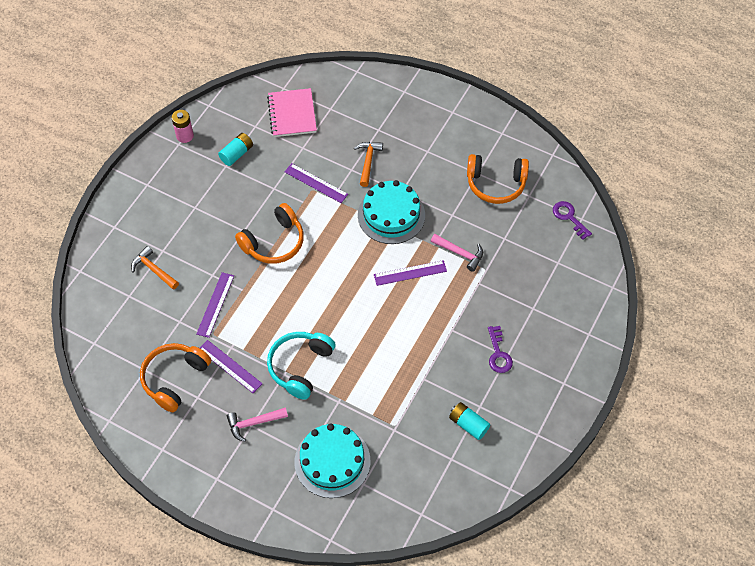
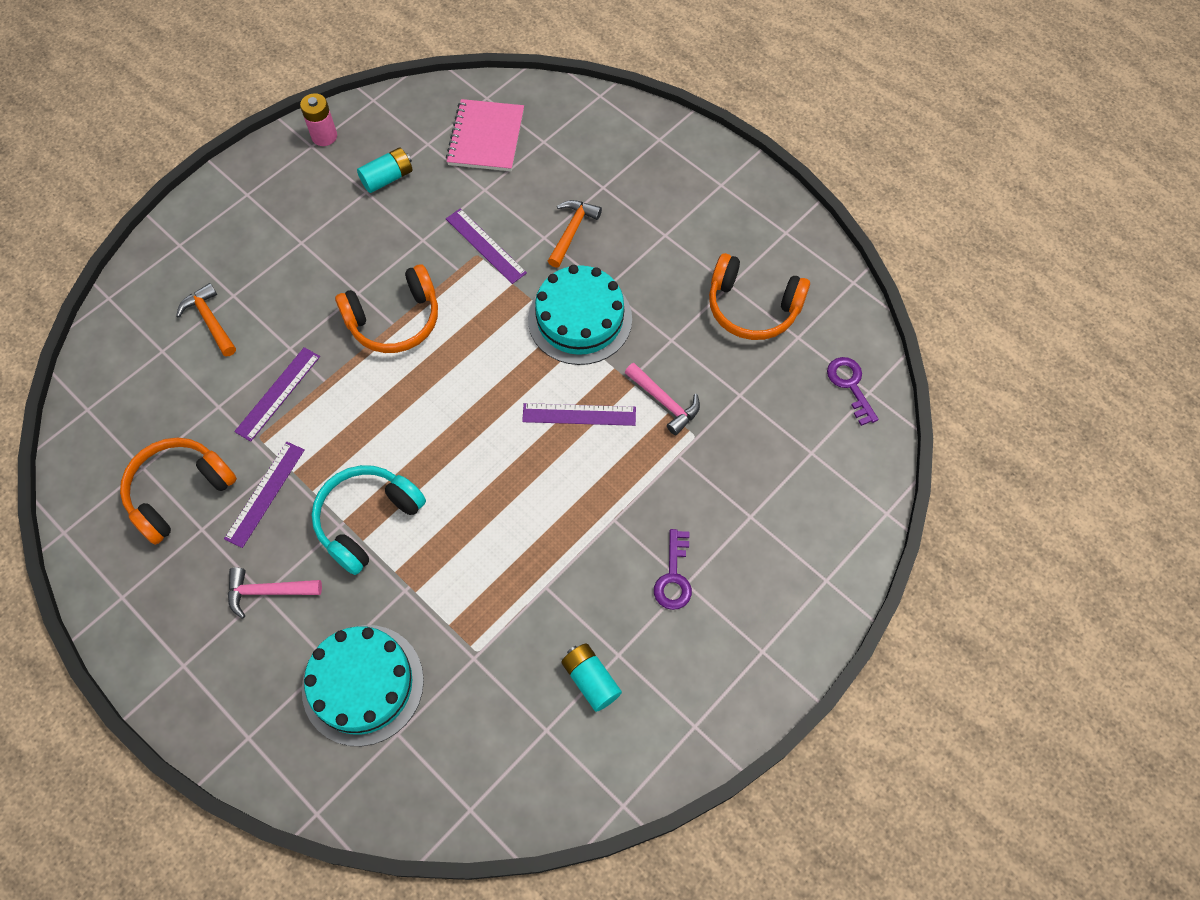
camera: 15 degrees right, 5 degrees up
(230, 366) = (265, 493): purple ruler -> purple ruler turned 60 degrees clockwise

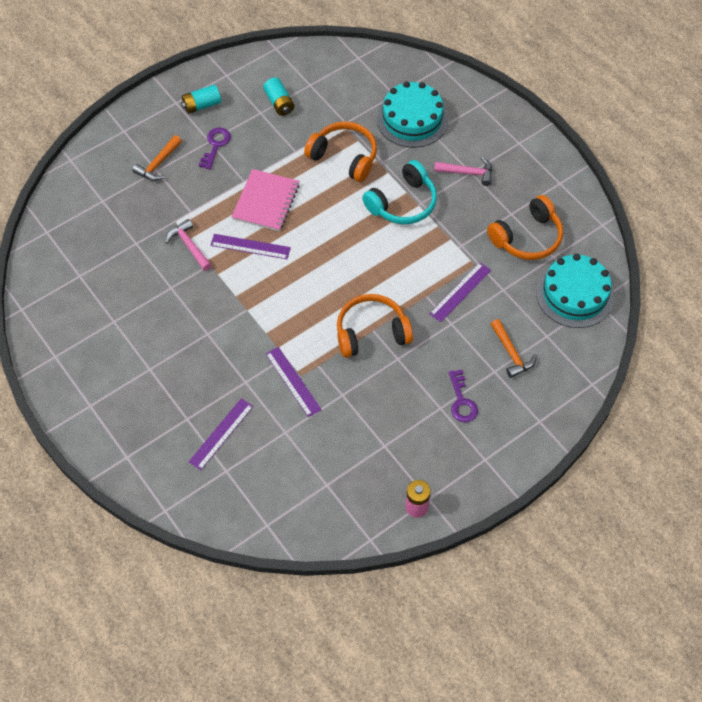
camera: 170 degrees left, 5 degrees down
(265, 493) = (470, 228): purple ruler -> purple ruler (221, 434)
(387, 178) = (365, 456): turquoise battery -> turquoise battery (202, 105)
(486, 137) = (275, 482): pink notebook -> pink notebook (266, 202)
(572, 231) = (222, 383): orange hammer -> orange hammer (158, 164)
(580, 319) = (233, 312): turquoise cake -> turquoise cake (575, 294)
(752, 308) = (104, 301): orange headphones -> orange headphones (344, 157)
(850, 386) = (57, 237): purple key -> purple key (461, 401)

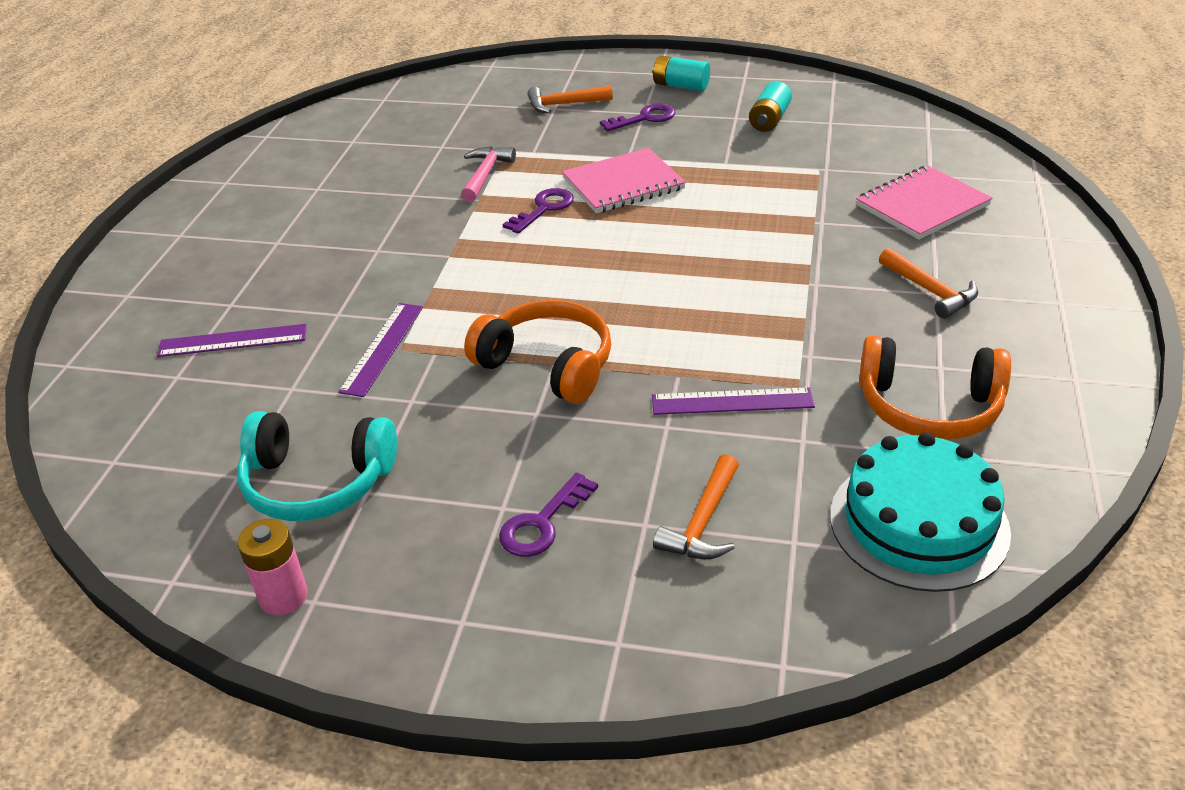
camera: 50 degrees right, 20 degrees down
(250, 247) = (544, 209): purple ruler -> purple key
(344, 157) = (777, 195): orange headphones -> none
(403, 203) = (789, 271): turquoise headphones -> turquoise headphones (317, 483)
(412, 119) = (922, 205): turquoise cake -> pink notebook
(468, 173) = (930, 291): pink hammer -> orange hammer

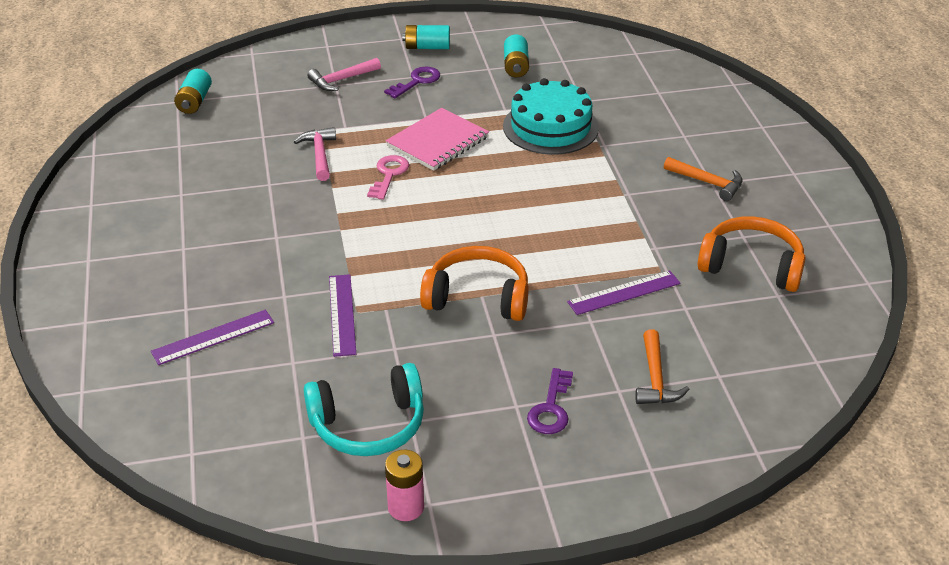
camera: 25 degrees left, 0 degrees up
(400, 102) = (194, 102): none -> turquoise battery
(544, 209) = (389, 175): purple key -> pink key
(564, 104) = (341, 80): orange hammer -> pink hammer
(918, 523) = (786, 343): turquoise cake -> turquoise cake (550, 127)
(922, 205) = (666, 118): pink notebook -> none
(929, 407) = (751, 266): orange headphones -> orange headphones turned 150 degrees counterclockwise

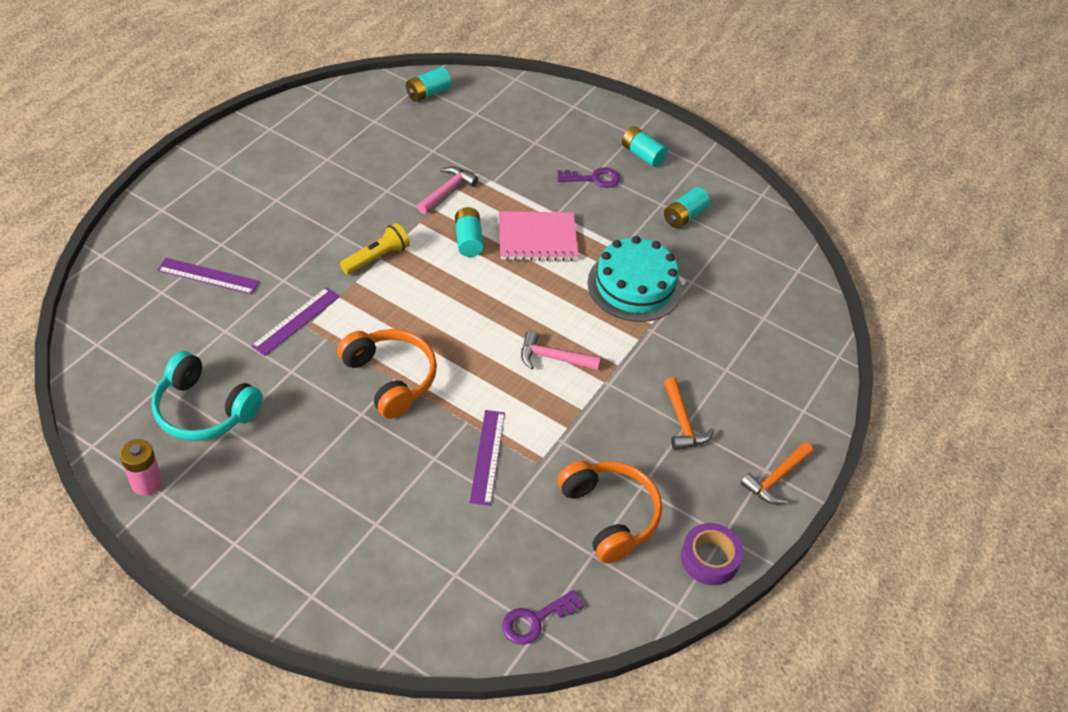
camera: 40 degrees right, 10 degrees up
(337, 231) = (377, 258): none -> yellow flashlight
(341, 80) = (544, 141): pink hammer -> pink hammer (553, 358)
(389, 175) = (468, 240): pink key -> turquoise battery
(551, 408) = (317, 496): purple key -> purple key (535, 620)
(624, 292) = (488, 456): purple ruler -> purple ruler turned 75 degrees clockwise
(655, 379) = (410, 537): orange hammer -> orange hammer (776, 479)
(842, 243) = (709, 559): none -> purple tape

